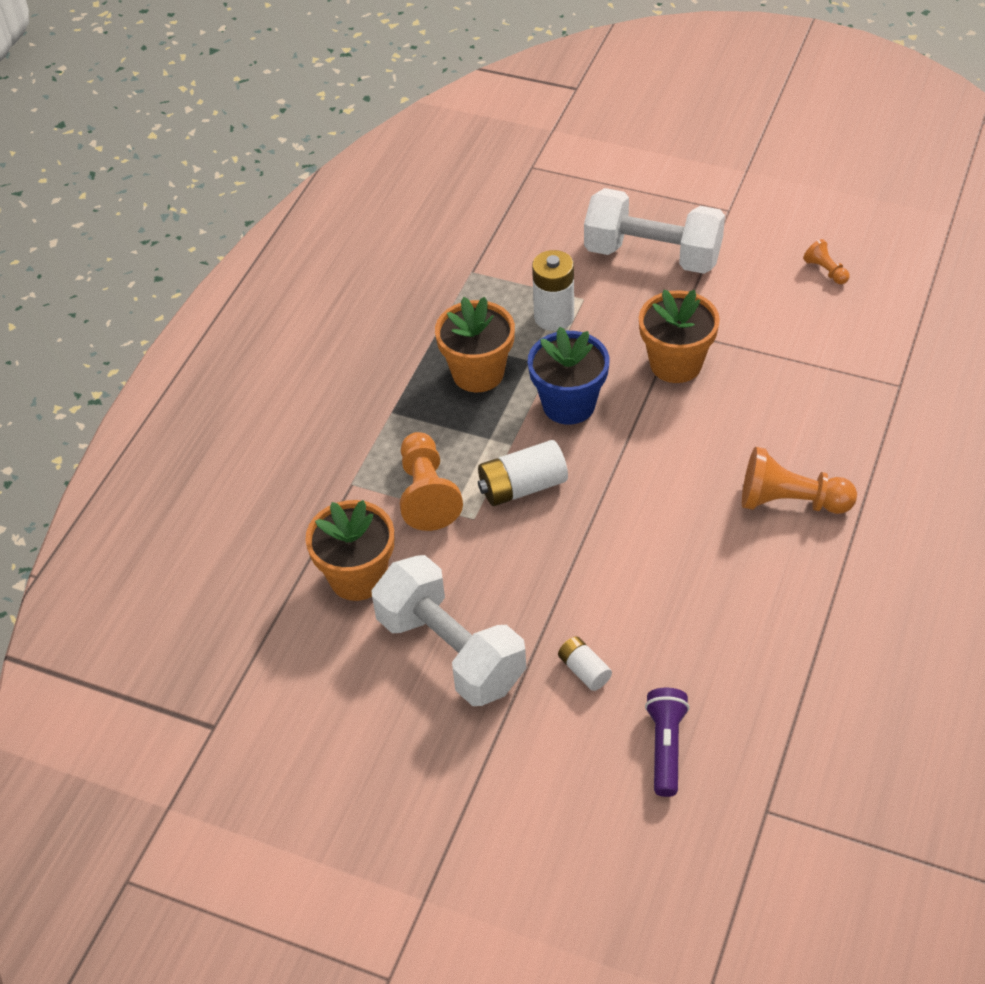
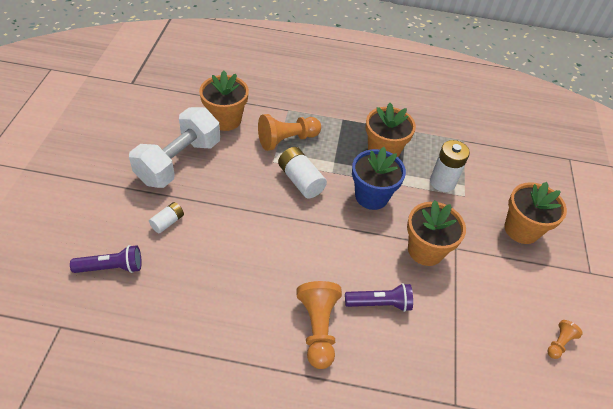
camera: 70 degrees right, 0 degrees up
(652, 255) = (521, 229): white dumbbell -> orange flower pot
(756, 430) = (379, 303): none -> purple flashlight

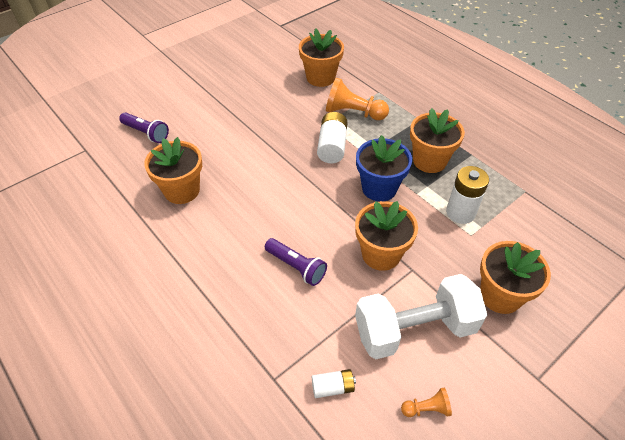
camera: 45 degrees right, 0 degrees up
(168, 222) = (208, 124): white battery -> white battery (333, 387)
(179, 162) = (257, 90): white dumbbell -> white dumbbell (414, 329)
(213, 302) = (182, 190): none -> orange flower pot
(318, 328) = (231, 252): orange pawn -> none

